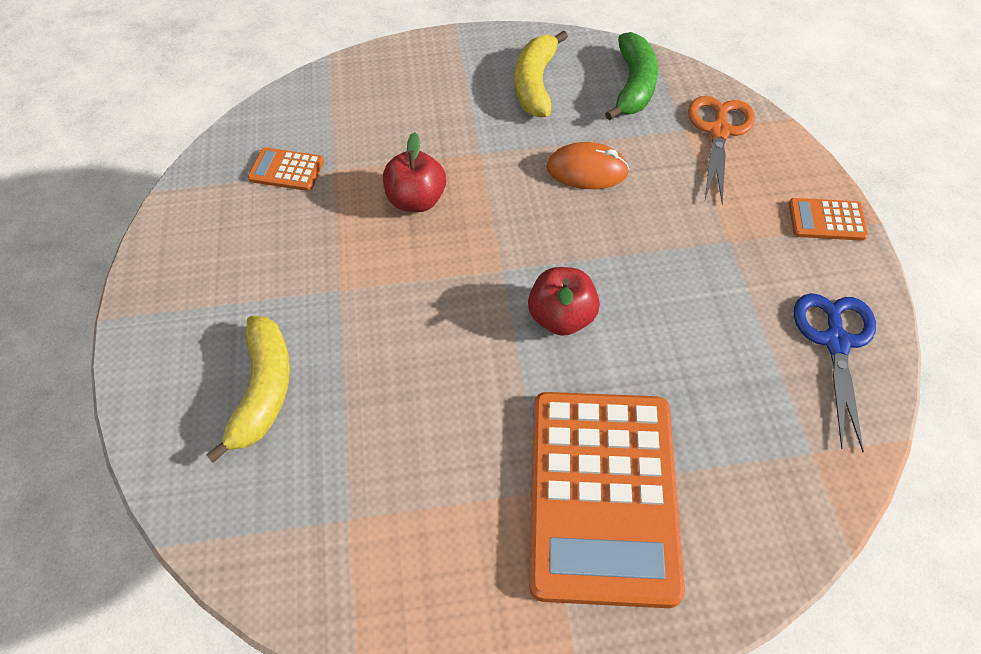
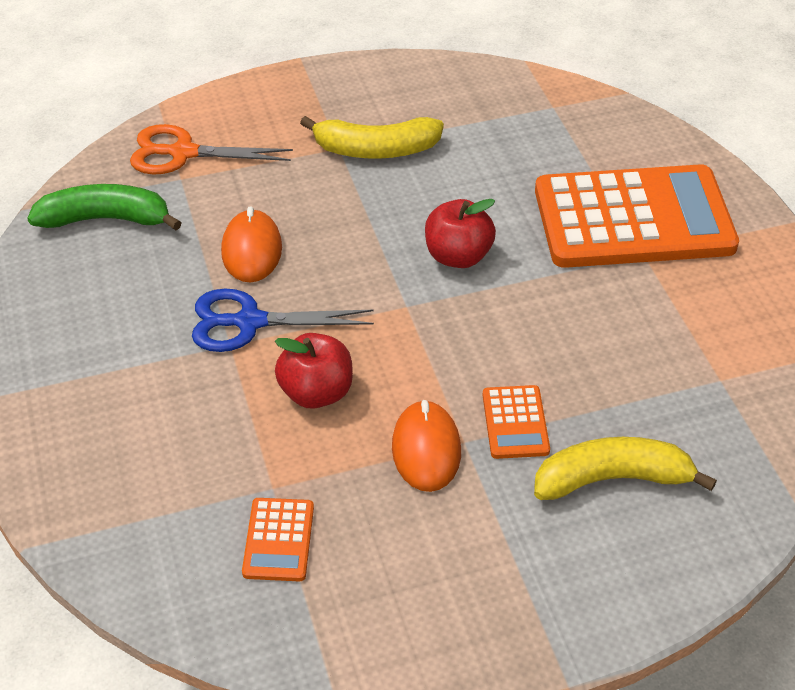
camera: 100 degrees left, 10 degrees down
(338, 263) = (426, 449): none -> orange mouse
(535, 84) = (101, 305): yellow banana -> yellow banana (375, 149)
(826, 220) = (302, 87): orange calculator -> orange calculator (515, 423)
(836, 342) = (442, 89): blue scissors -> blue scissors (249, 322)

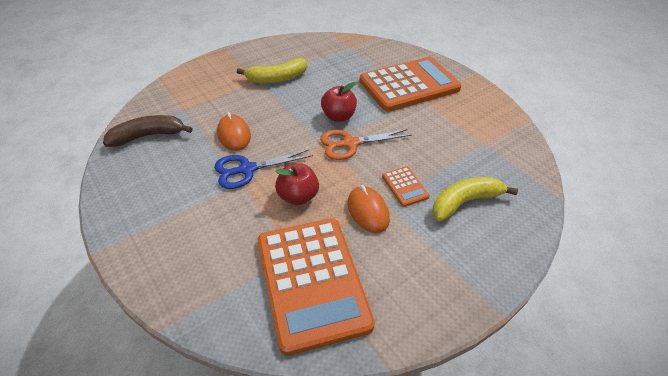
camera: 20 degrees left, 0 degrees up
(106, 219) = (148, 136): green banana -> brown banana
(183, 153) = (179, 97): orange scissors -> orange scissors (350, 143)
(278, 540) = (312, 282): orange calculator -> orange calculator, size x2.43

